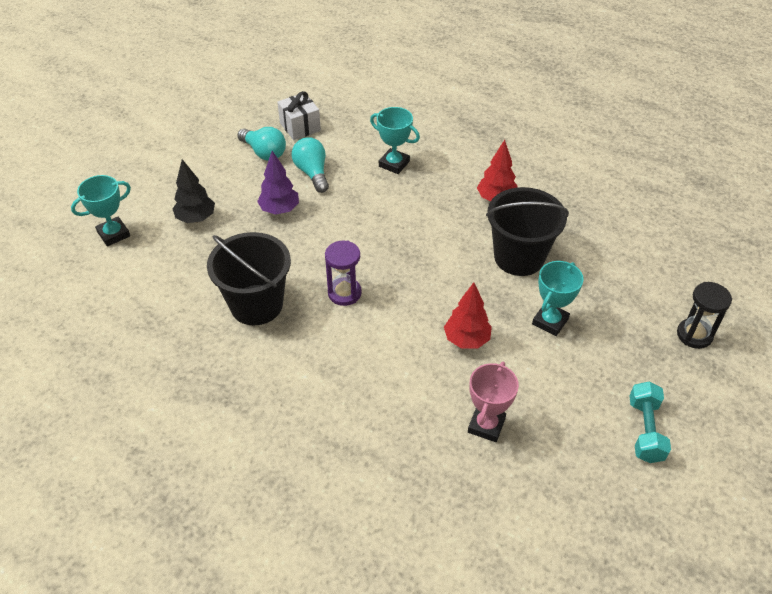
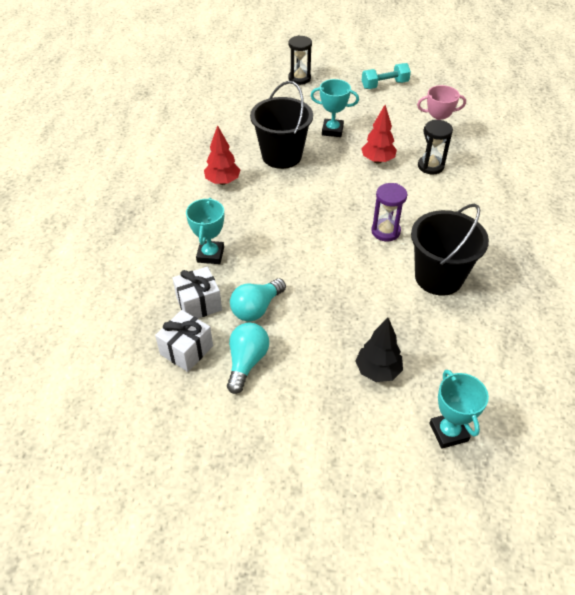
camera: 115 degrees left, 0 degrees up
(113, 234) = (448, 432): turquoise trophy -> turquoise trophy turned 45 degrees clockwise
(280, 210) = (322, 311): purple tree -> none
(341, 144) = (199, 304): none -> white gift
(427, 388) = (430, 166): none -> black hourglass

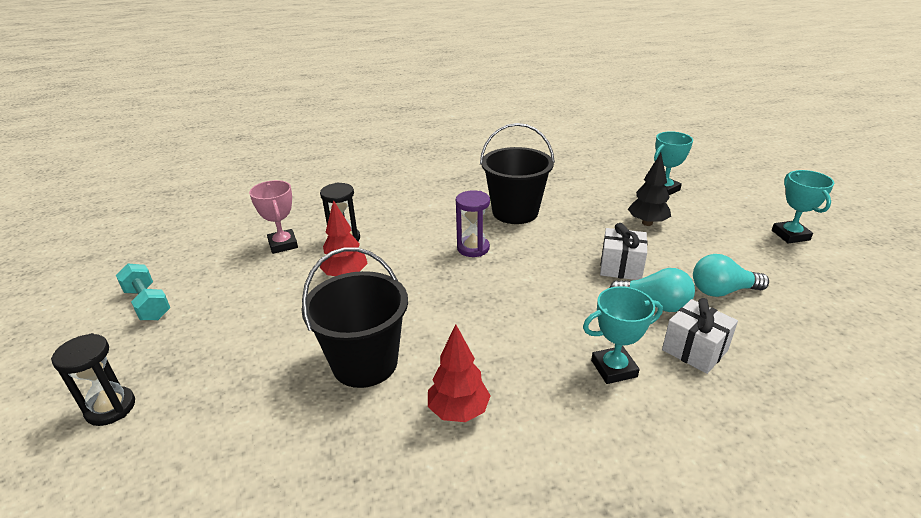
camera: 110 degrees left, 15 degrees down
(186, 350) = (759, 336): white gift -> white gift (621, 267)
(332, 130) = (284, 328): turquoise trophy -> turquoise trophy (790, 235)

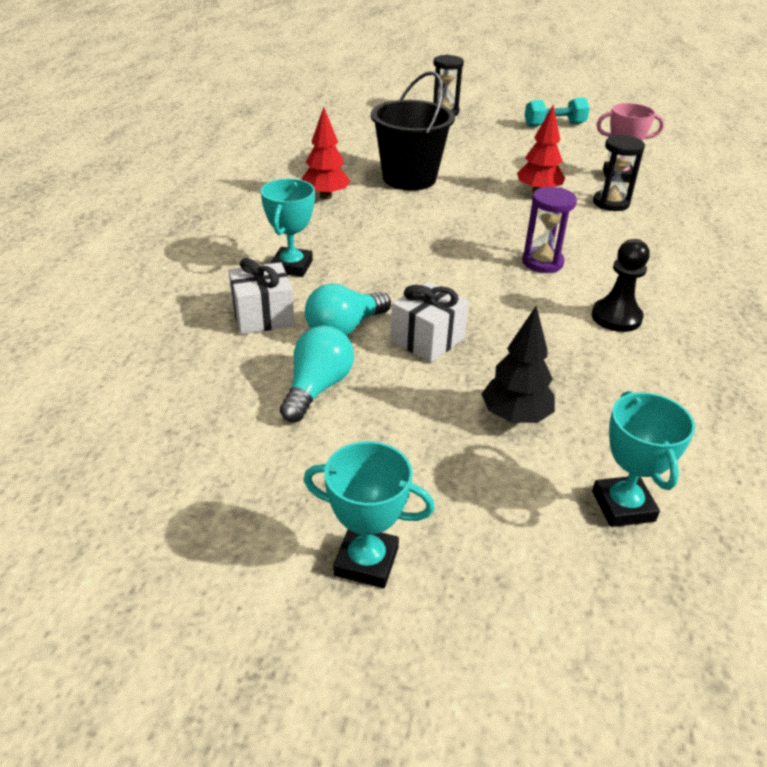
camera: 115 degrees right, 5 degrees up
(515, 212) = (616, 317): black bucket -> black pawn

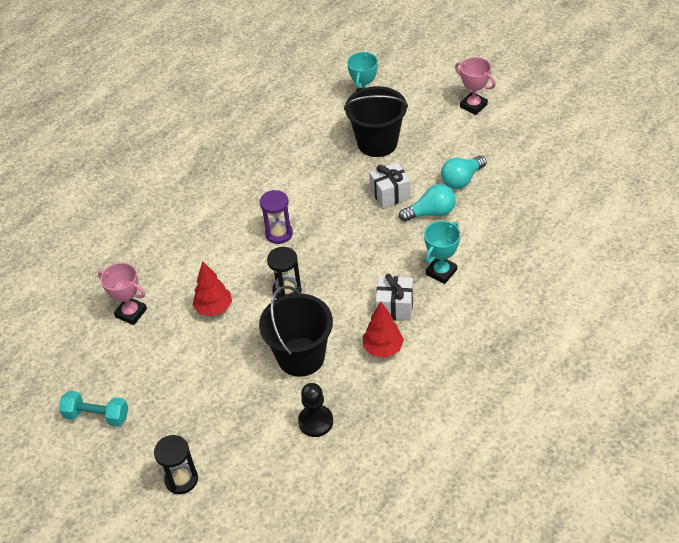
camera: 150 degrees left, 10 degrees up
(263, 316) = (474, 233): white gift -> white gift (395, 307)
(366, 561) = (473, 106): turquoise trophy -> pink trophy
(515, 417) = (377, 143): black tree -> black bucket
(611, 203) = (173, 280): black hourglass -> black hourglass (287, 291)
(616, 317) = (276, 183): black pawn -> black pawn (315, 422)

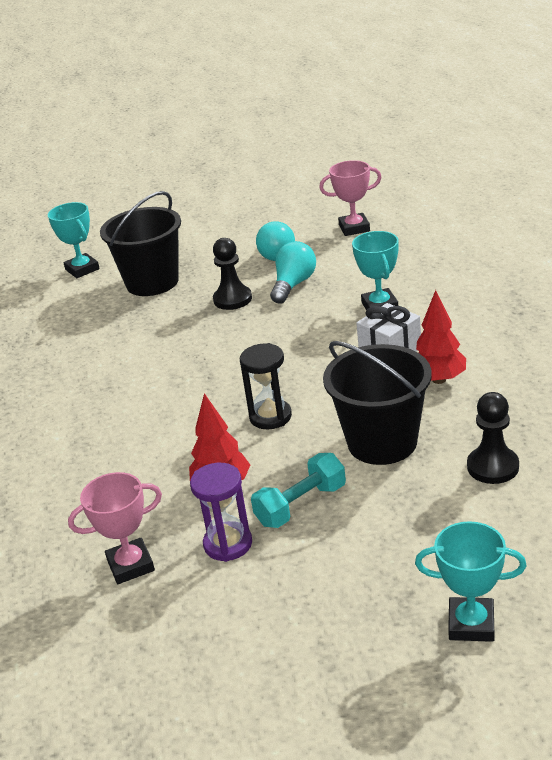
camera: 50 degrees left, 15 degrees down
(97, 416) = (268, 674): turquoise dumbbell -> turquoise dumbbell (301, 505)
(181, 479) = (471, 624): black hourglass -> turquoise trophy
(279, 234) = (178, 391): purple hourglass -> purple hourglass (228, 544)
(390, 194) = (232, 299): white gift -> black pawn
(473, 106) = (194, 215): pink trophy -> pink trophy (354, 228)

